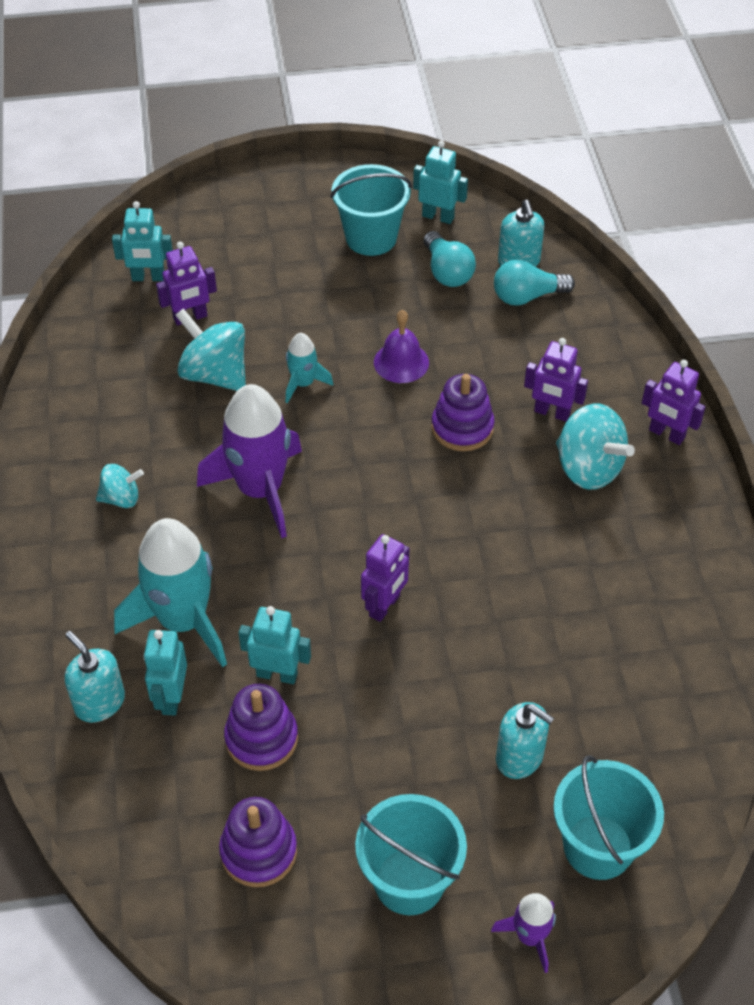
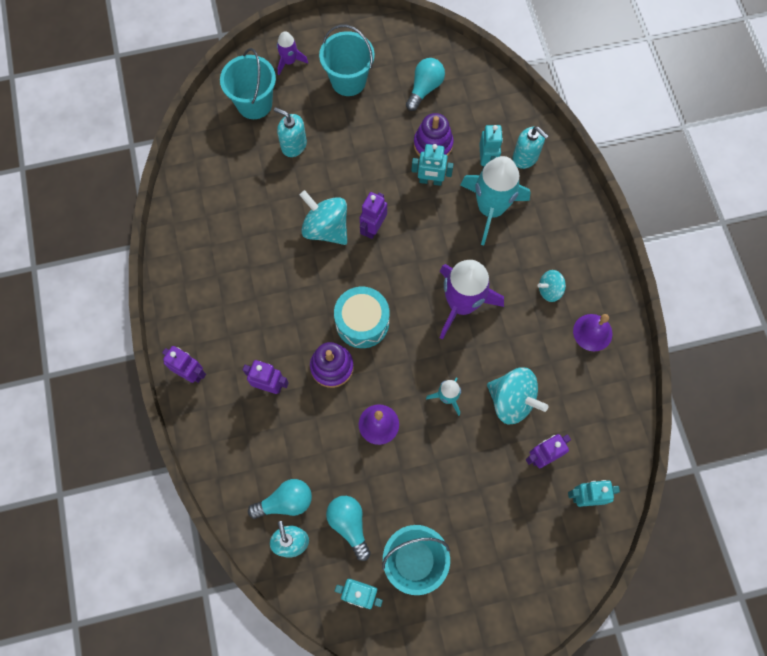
camera: 175 degrees right, 20 degrees up
(76, 442) = (592, 332): none -> purple bell
(258, 851) = (424, 89): purple stacking toy -> turquoise light bulb
(414, 477) = (362, 322): none -> turquoise drum
(588, 468) = (246, 339): turquoise spinning top -> turquoise spinning top (326, 228)

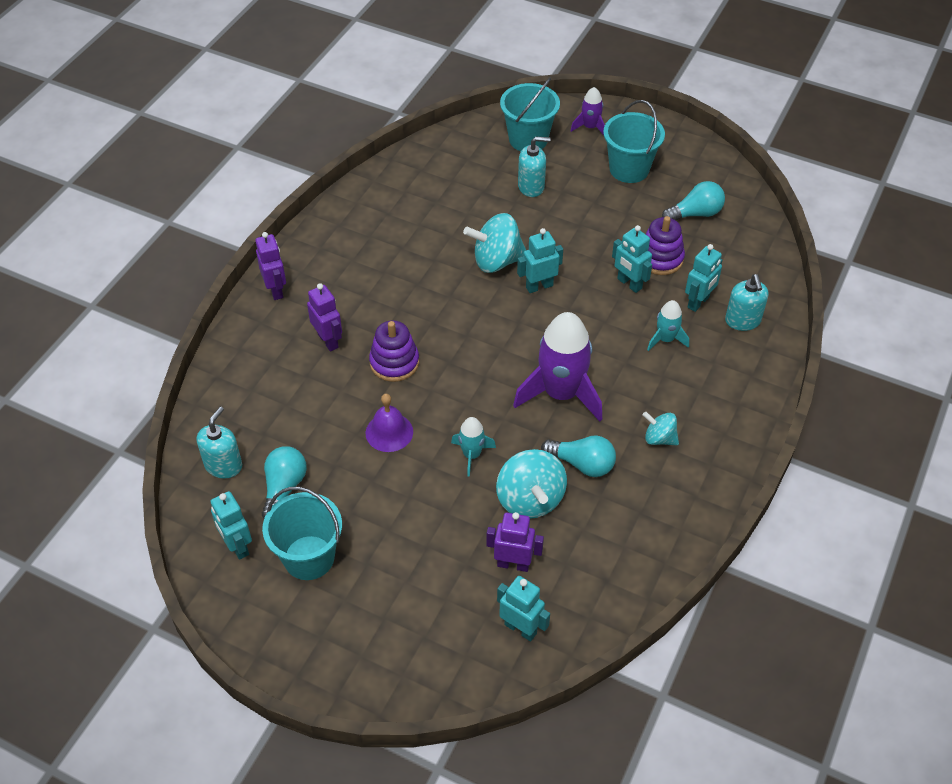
camera: 40 degrees right, 20 degrees down
(286, 502) = (250, 432): turquoise light bulb -> turquoise light bulb (582, 464)
(293, 145) = (531, 186): turquoise soap dispenser -> turquoise soap dispenser turned 105 degrees clockwise
(326, 228) = (496, 261): turquoise spinning top -> turquoise spinning top turned 90 degrees counterclockwise
(362, 322) = (455, 348): turquoise drum -> none
(373, 228) = (539, 286): purple robot -> turquoise robot
(490, 209) = (665, 339): turquoise rocket -> turquoise rocket, size x0.49
(592, 332) = (668, 500): purple bell -> none

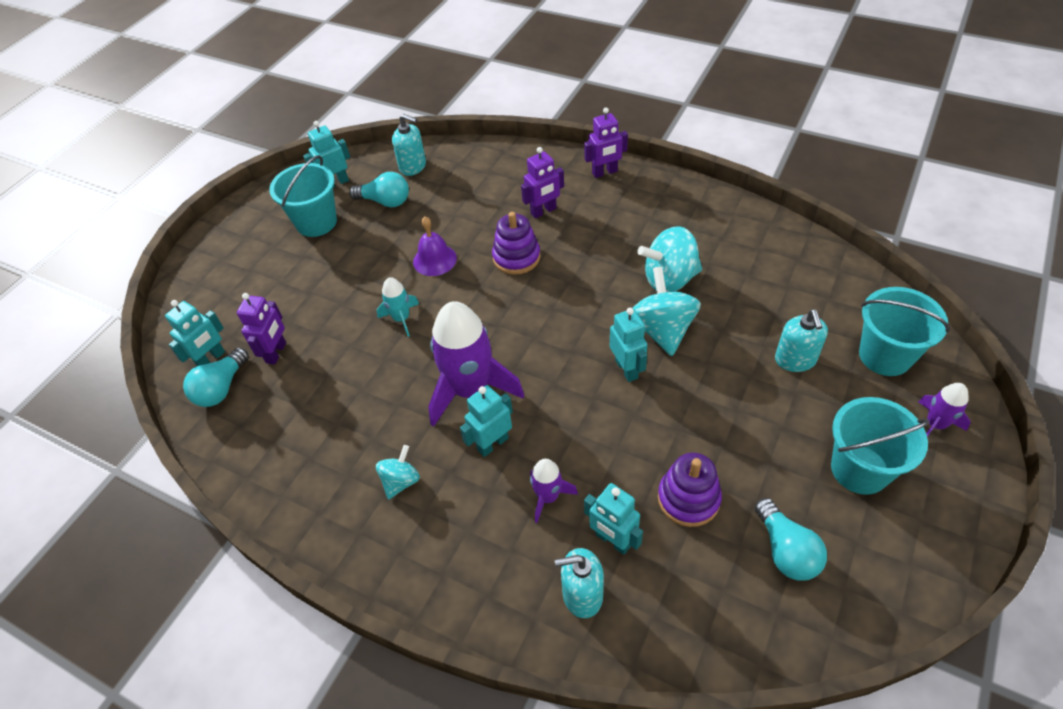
camera: 95 degrees right, 0 degrees up
(530, 499) = (343, 364): turquoise spinning top -> turquoise spinning top (669, 279)
(582, 464) = (377, 407): turquoise light bulb -> turquoise light bulb (221, 388)
(629, 284) = (639, 460): turquoise robot -> turquoise robot (492, 444)
(665, 339) = (548, 497): turquoise rocket -> purple rocket

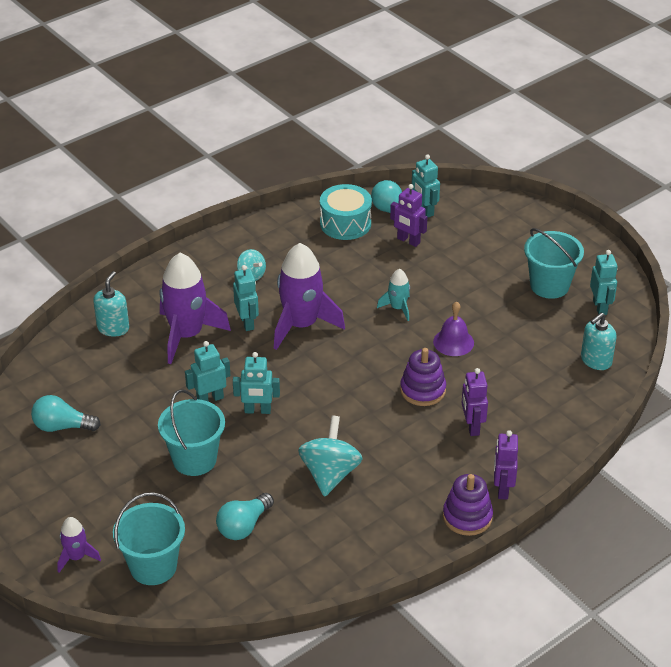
camera: 110 degrees right, 10 degrees down
(258, 426) = (345, 223): none -> turquoise drum
(385, 201) = (552, 331): turquoise light bulb -> turquoise light bulb (243, 526)
(548, 497) = (187, 335): purple rocket -> purple rocket, size x2.03
(613, 540) = (134, 353): turquoise robot -> turquoise robot (210, 399)
(662, 330) = (279, 446): turquoise spinning top -> none
(688, 499) = (132, 398): purple stacking toy -> purple stacking toy (467, 517)
(795, 360) = (192, 509): turquoise soap dispenser -> none
(859, 469) = (80, 493): turquoise bucket -> turquoise bucket (194, 459)

